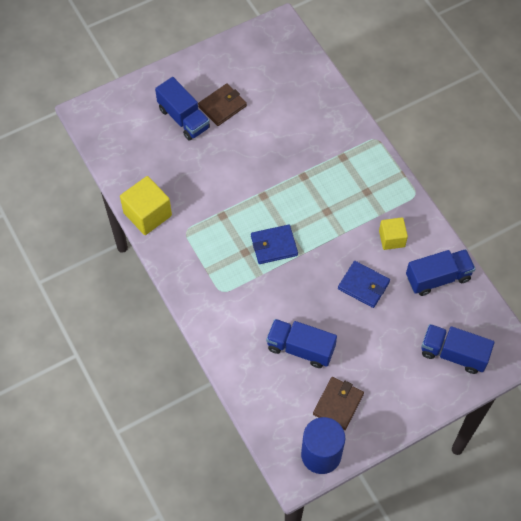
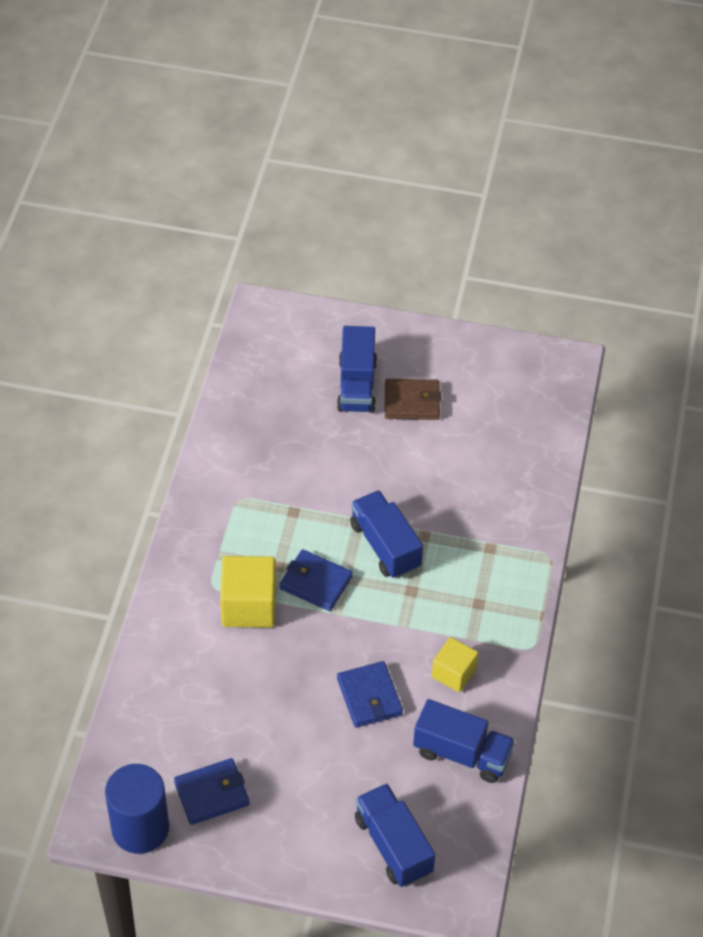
camera: 40 degrees right, 10 degrees down
(147, 214) = (218, 454): yellow cube -> yellow cube (249, 606)
(300, 348) = (232, 706): blue truck -> blue truck (385, 546)
(338, 404) = (212, 793): brown wallet -> blue wallet

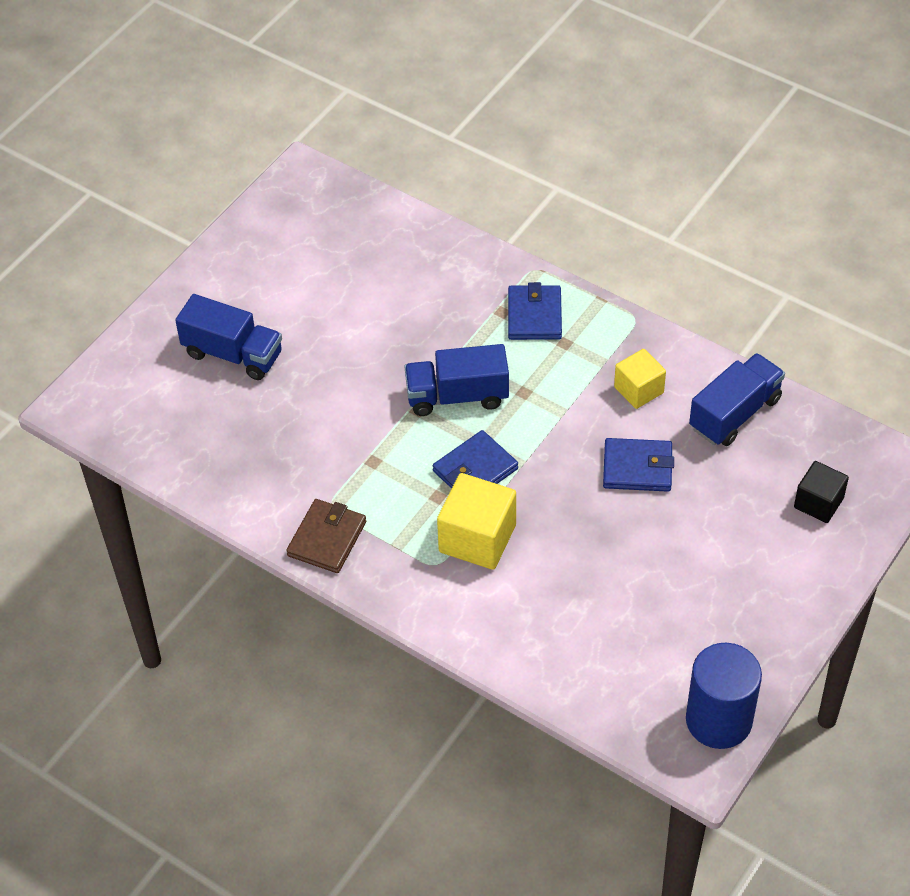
camera: 65 degrees left, 0 degrees up
(212, 793) = (700, 641): blue wallet -> blue wallet (534, 315)
(393, 845) = (818, 503): blue truck -> black cube
(412, 402) = (282, 314): brown wallet -> brown wallet (327, 539)

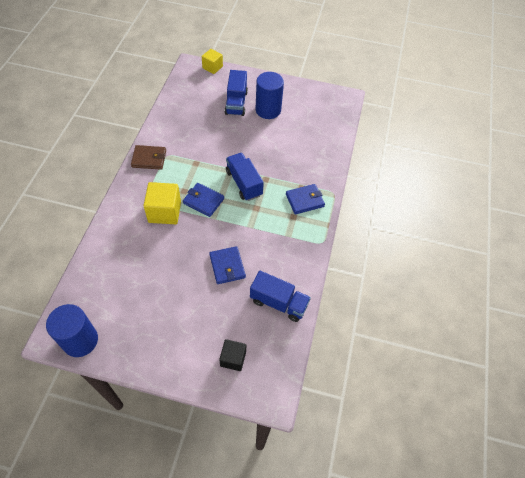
camera: 65 degrees right, 5 degrees up
(279, 307) = (268, 110): none -> blue cylinder
(638, 390) = (277, 255): yellow cube -> yellow cube (212, 67)

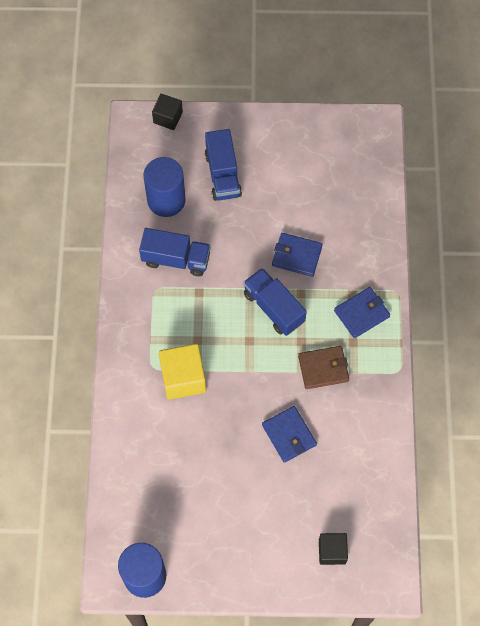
camera: 10 degrees left, 10 degrees up
(149, 159) = (133, 301): brown wallet -> brown wallet (323, 368)
(203, 201) = (228, 348): blue wallet -> blue wallet (296, 256)
(212, 67) = (168, 117): yellow cube -> black cube
(268, 110) = (272, 176): blue cylinder -> blue cylinder (166, 200)
(278, 303) = (366, 467): blue truck -> blue truck (176, 259)

